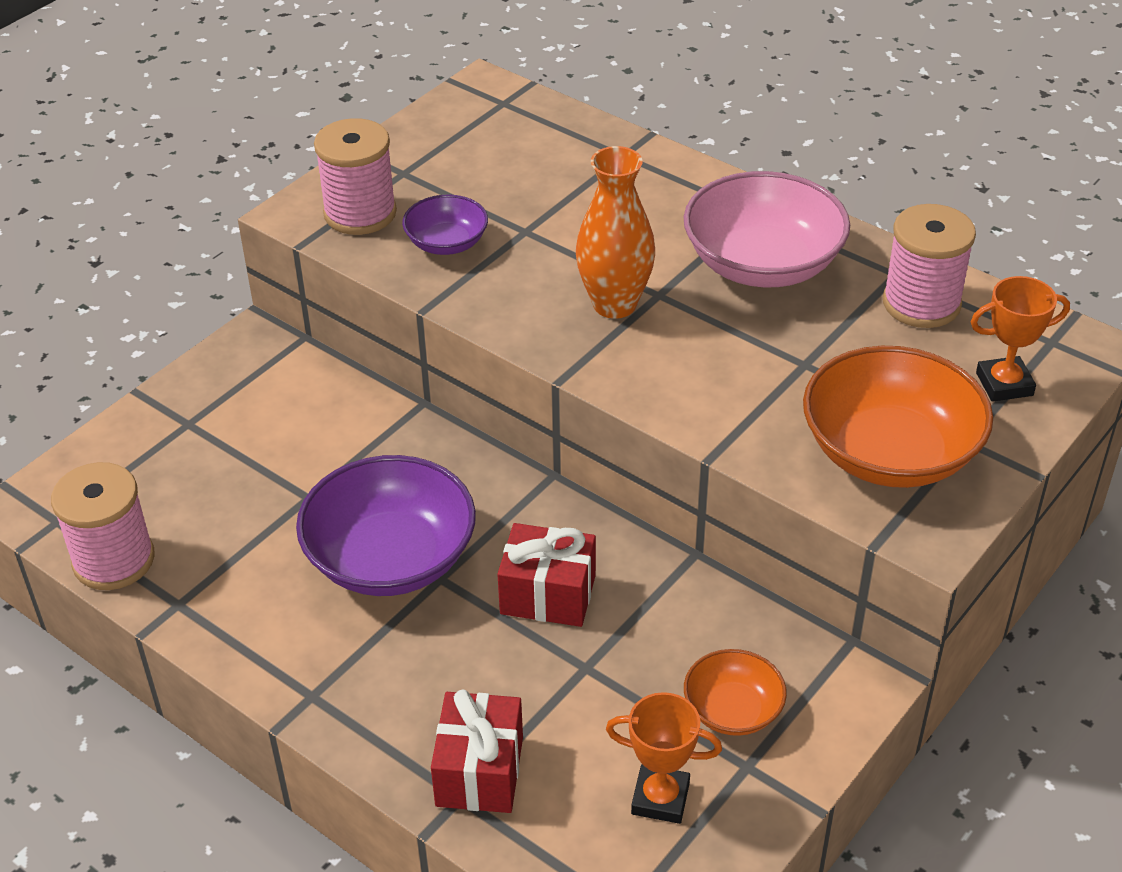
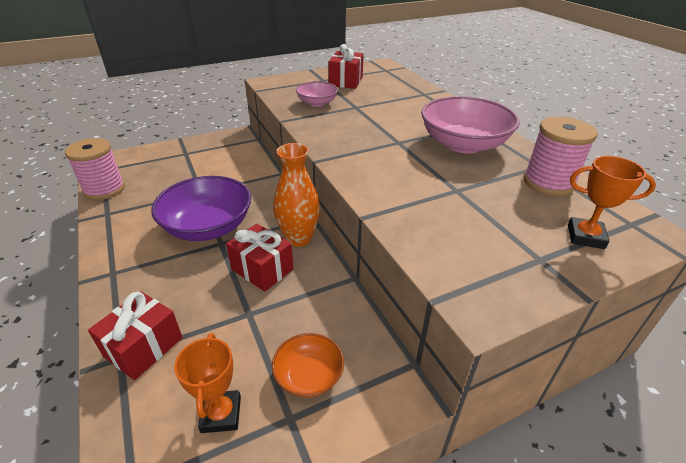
camera: 25 degrees right, 5 degrees down
(360, 213) = (292, 87): pink spool -> none
(446, 243) = (317, 103): purple bowl -> pink bowl
(452, 163) = (346, 81): none -> red gift
(614, 304) = (372, 140): orange vase -> orange vase (299, 238)
(660, 798) = (221, 414): orange trophy -> orange trophy turned 45 degrees clockwise
(889, 452) = (481, 249): orange bowl -> none

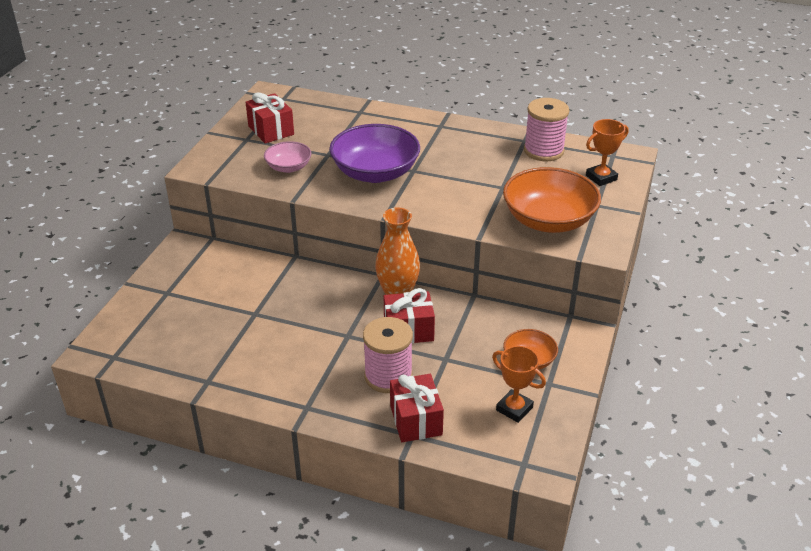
camera: 45 degrees left, 0 degrees up
(104, 189) = (158, 369): pink spool -> pink spool (388, 376)
(208, 227) = (316, 332): purple bowl -> purple bowl (375, 173)
(458, 242) = (548, 220): none -> orange bowl
(463, 144) = (457, 148): pink bowl -> none

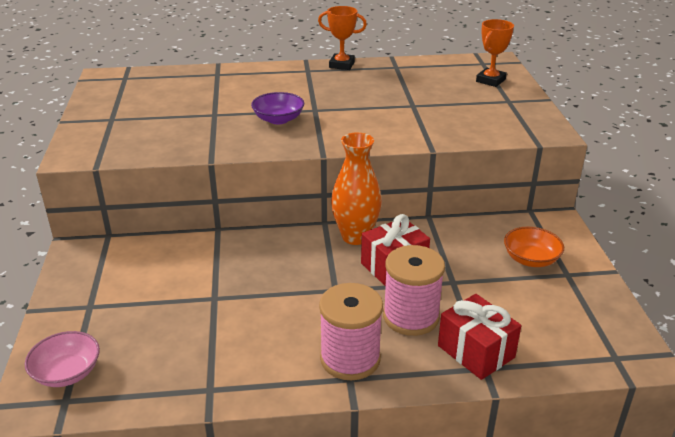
camera: 25 degrees left, 5 degrees down
(271, 130) = (133, 106): red gift -> none
(288, 167) = (181, 134): pink bowl -> pink bowl (67, 373)
(375, 173) = (278, 119): purple bowl -> purple bowl, size x0.53
(514, 409) = (558, 308): orange trophy -> orange trophy (342, 65)
(543, 151) = (421, 71): pink spool -> pink spool (350, 359)
(548, 220) = (481, 122): orange bowl -> none

